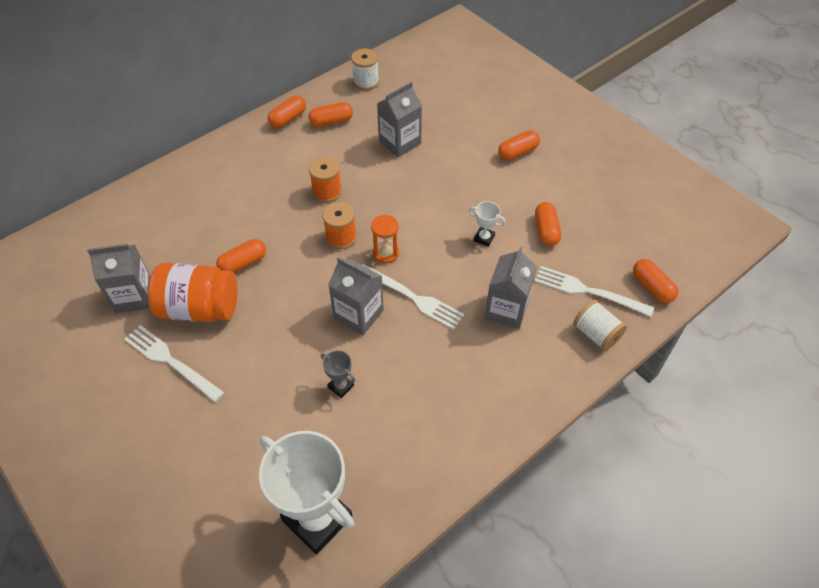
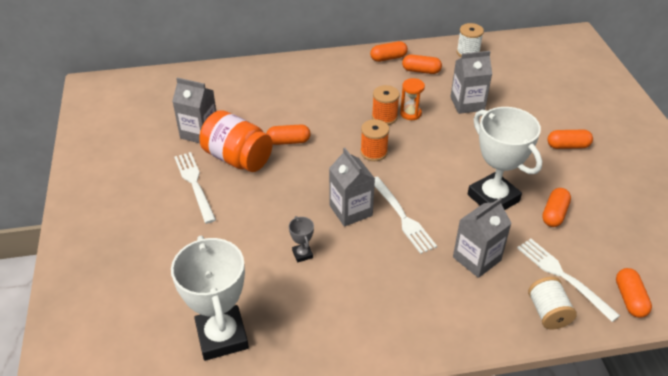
camera: 30 degrees right, 10 degrees down
(386, 253) = (402, 177): orange hourglass -> orange hourglass (410, 113)
(484, 238) = (493, 198): white trophy -> white trophy, size x2.41

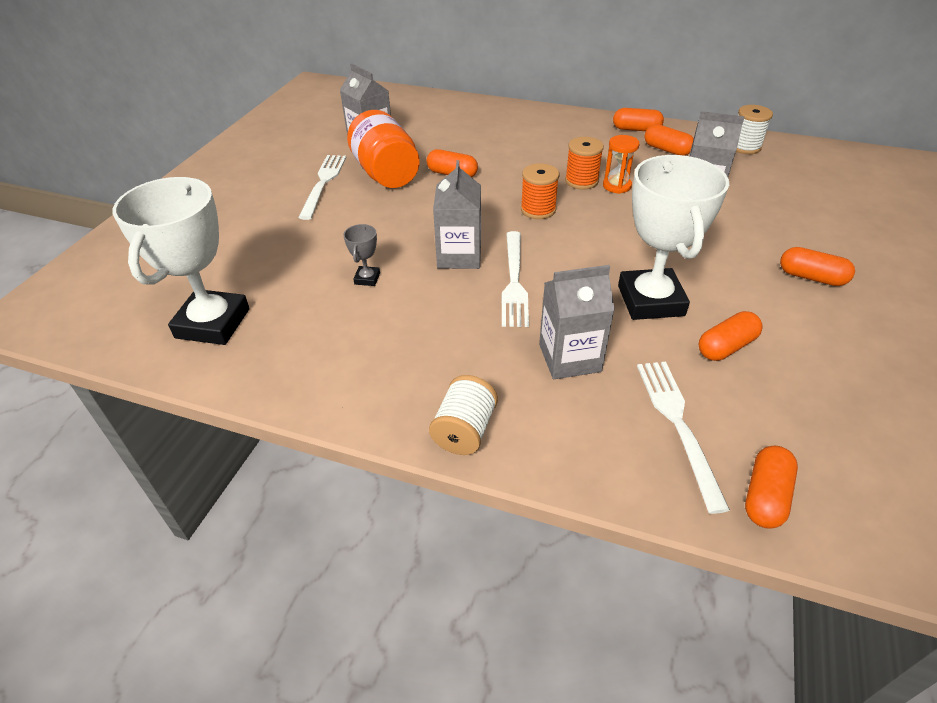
camera: 30 degrees right, 0 degrees up
(548, 312) = (617, 459): white spool -> white spool (464, 430)

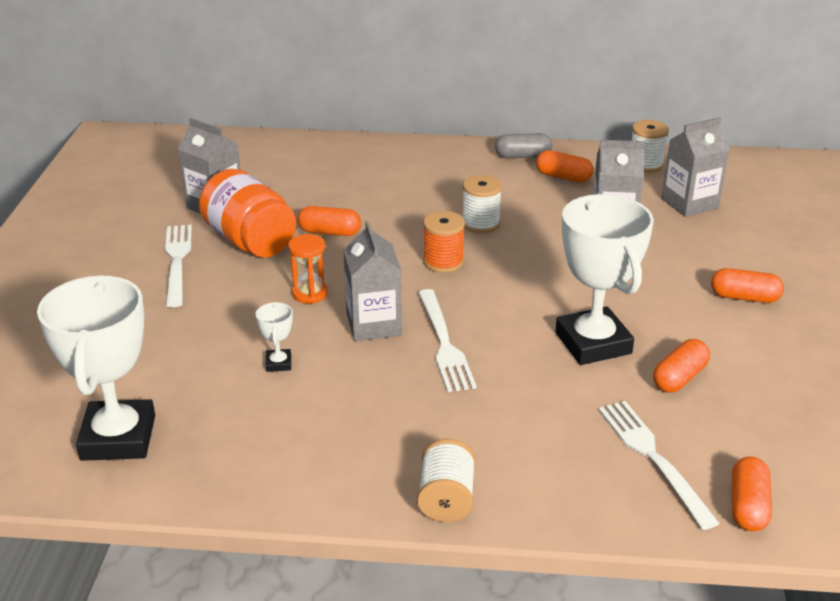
camera: 15 degrees left, 10 degrees down
(367, 278) = (278, 363): grey trophy -> white trophy
(569, 358) = (529, 412): grey carton -> grey carton (689, 203)
(581, 181) = (480, 223): orange spool -> white spool
(617, 186) = (521, 224): orange hourglass -> orange hourglass (310, 293)
(636, 129) = (523, 156): orange capsule -> grey capsule

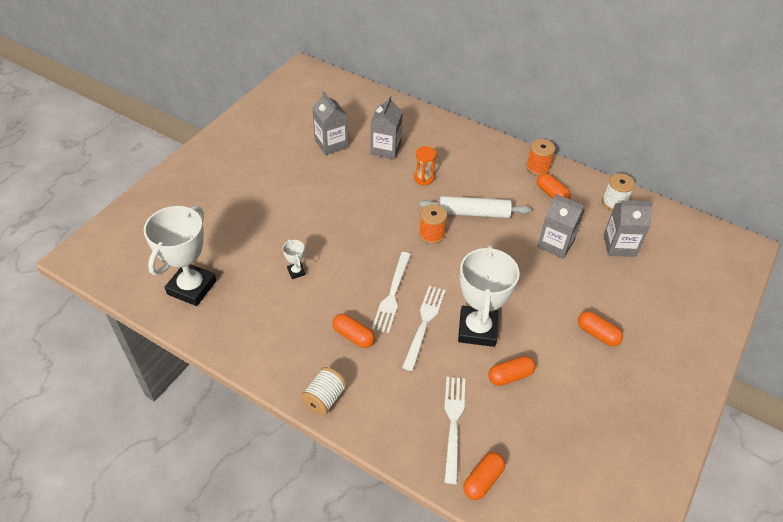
camera: 25 degrees right, 15 degrees up
(177, 261) = (287, 178): white fork -> white fork (424, 323)
(250, 241) = (334, 178): orange jar -> none
(278, 363) = (296, 272): white trophy -> white trophy turned 45 degrees counterclockwise
(310, 293) = (342, 229): orange hourglass -> orange hourglass (424, 178)
(329, 232) = (381, 187): orange capsule -> orange capsule (353, 336)
(373, 324) = (363, 265): grey carton -> grey carton (385, 149)
(480, 223) = (473, 213): white spool -> white rolling pin
(523, 156) = (538, 167): grey capsule -> orange spool

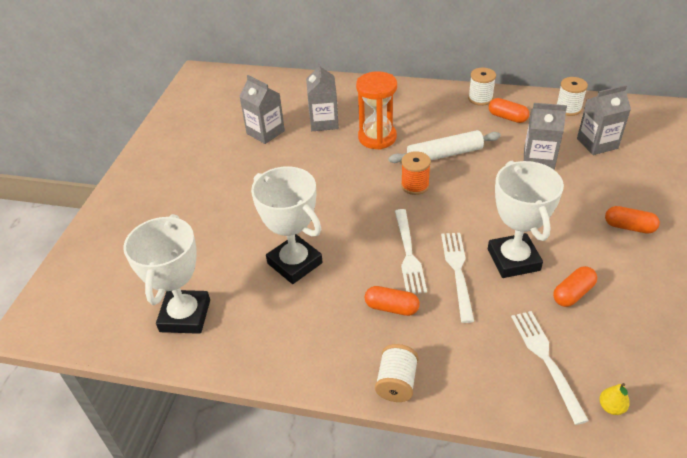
camera: 15 degrees left, 5 degrees down
(296, 272) = (295, 263): white trophy -> white trophy, size x2.41
(424, 178) = (377, 137): orange hourglass -> orange hourglass, size x1.78
(483, 480) = (611, 407): orange capsule -> yellow pear
(538, 167) = (480, 99): orange spool -> white spool

